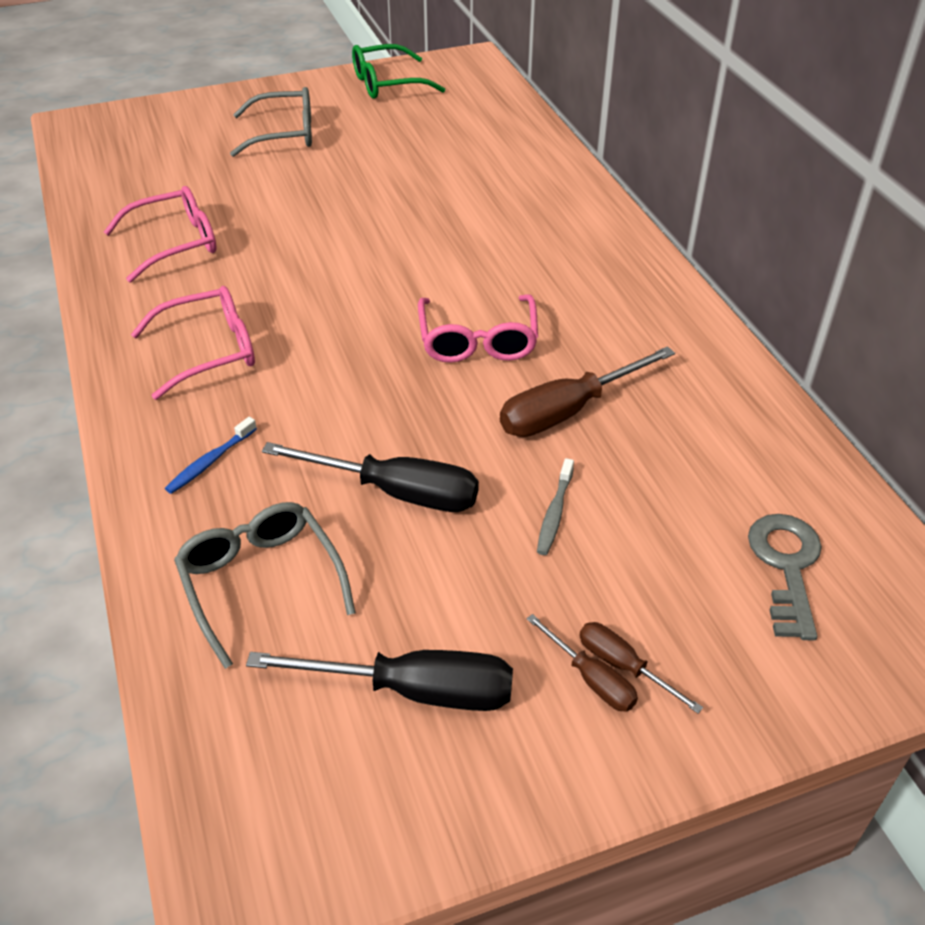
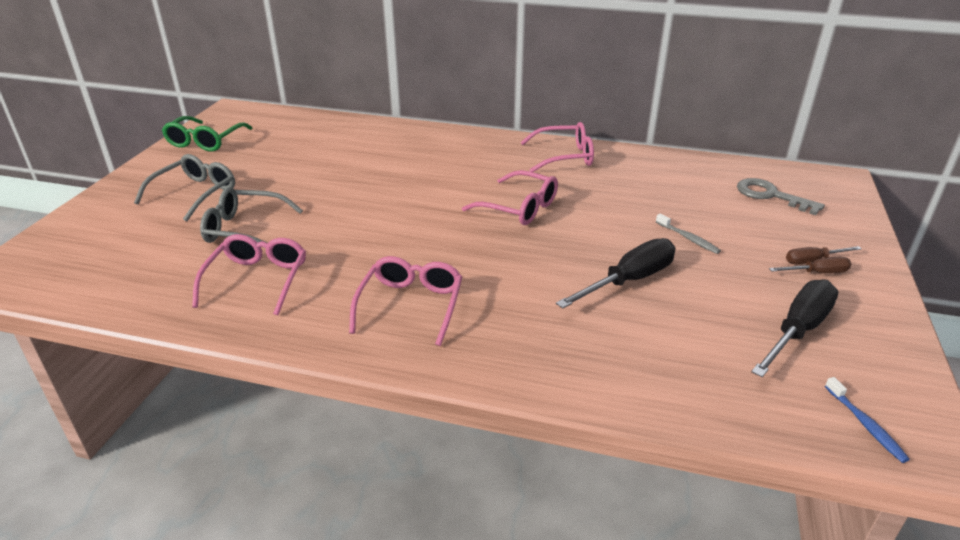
camera: 55 degrees left, 10 degrees down
(211, 461) = (533, 342): blue toothbrush -> blue toothbrush (865, 424)
(260, 581) = (670, 358): grey glasses -> grey glasses (244, 229)
(568, 411) = (610, 205): brown screwdriver -> none
(658, 324) = (565, 156): none -> pink glasses

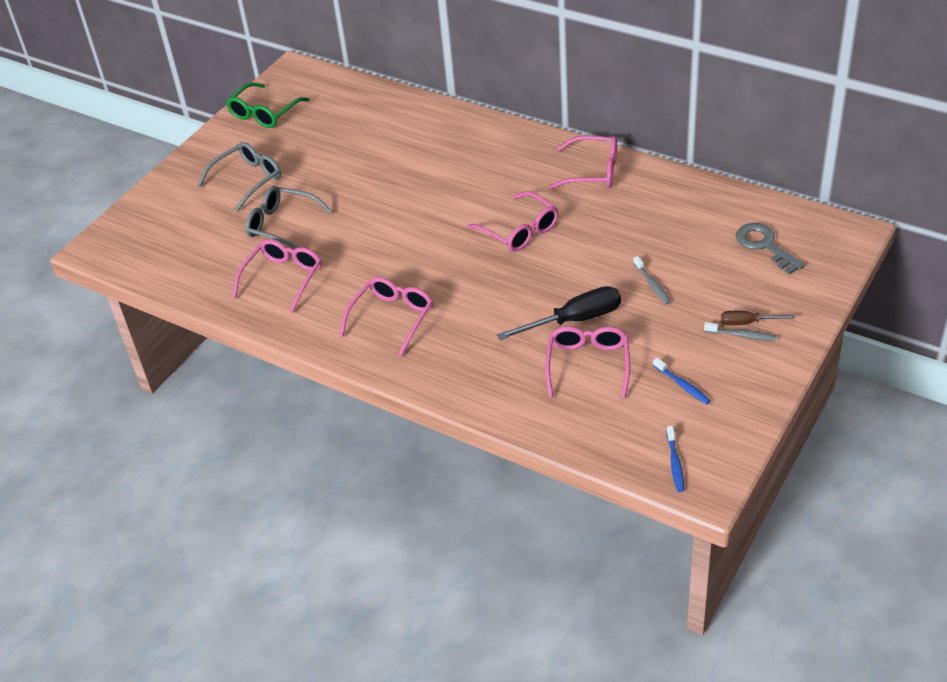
camera: 20 degrees right, 10 degrees up
(674, 323) = (588, 364): none -> pink glasses
(797, 330) = (682, 385): black screwdriver -> blue toothbrush
(817, 273) = (741, 335): brown screwdriver -> grey toothbrush

